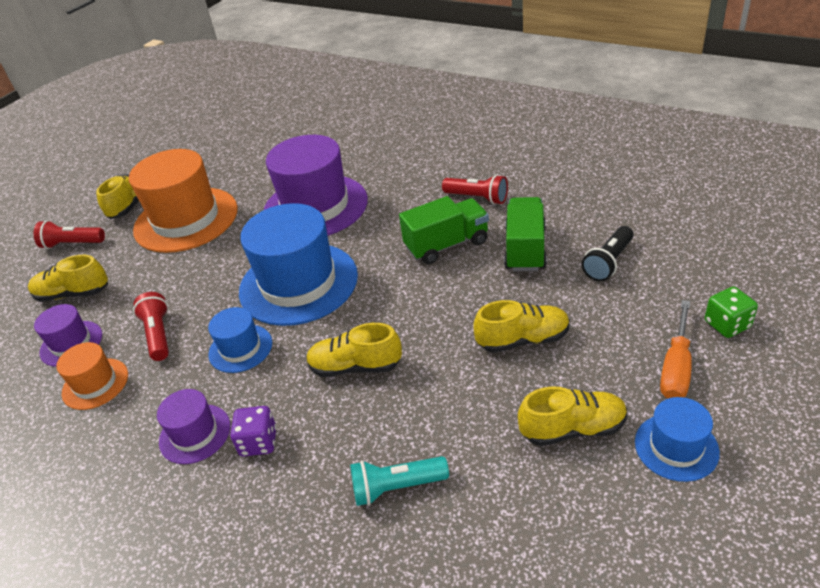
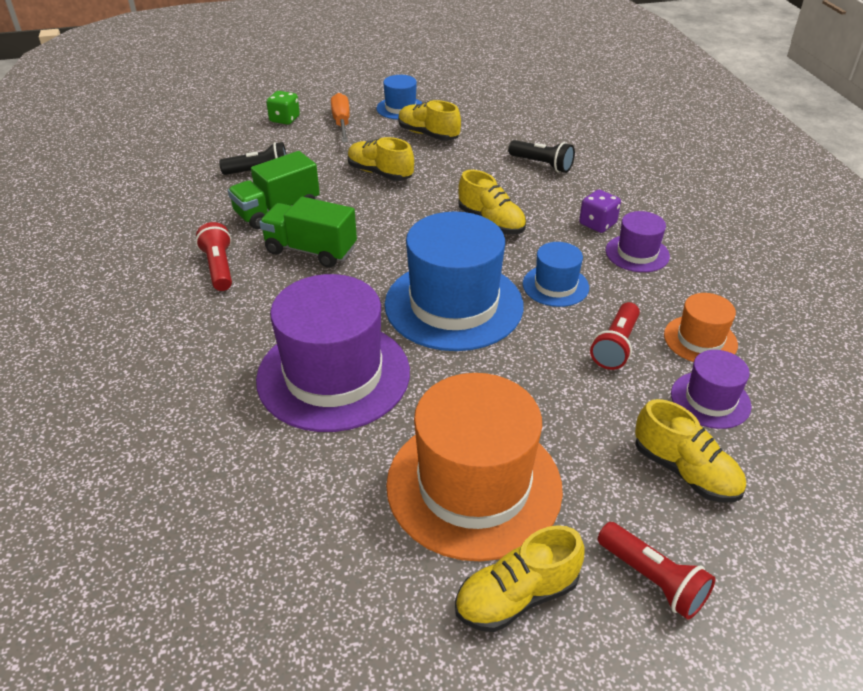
camera: 140 degrees left, 0 degrees up
(396, 487) = (542, 165): turquoise flashlight -> black flashlight
(676, 367) = (341, 123): orange screwdriver -> orange screwdriver turned 75 degrees counterclockwise

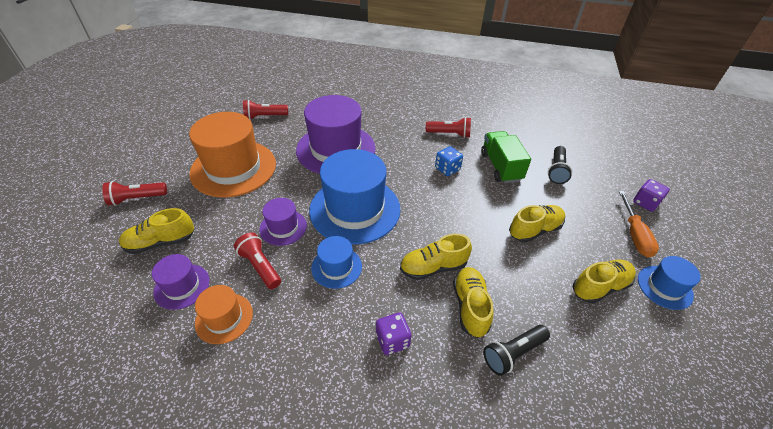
camera: 115 degrees right, 5 degrees up
(284, 119) = (645, 203): green dice -> purple dice
(285, 534) = (265, 117): none -> red flashlight
(310, 250) = (447, 169): green truck -> blue dice
(341, 123) = (634, 235): orange screwdriver -> orange screwdriver turned 75 degrees clockwise
(516, 596) = (178, 159): yellow shoe -> yellow shoe (470, 306)
(637, 253) = (336, 344): purple hat -> purple hat (283, 227)

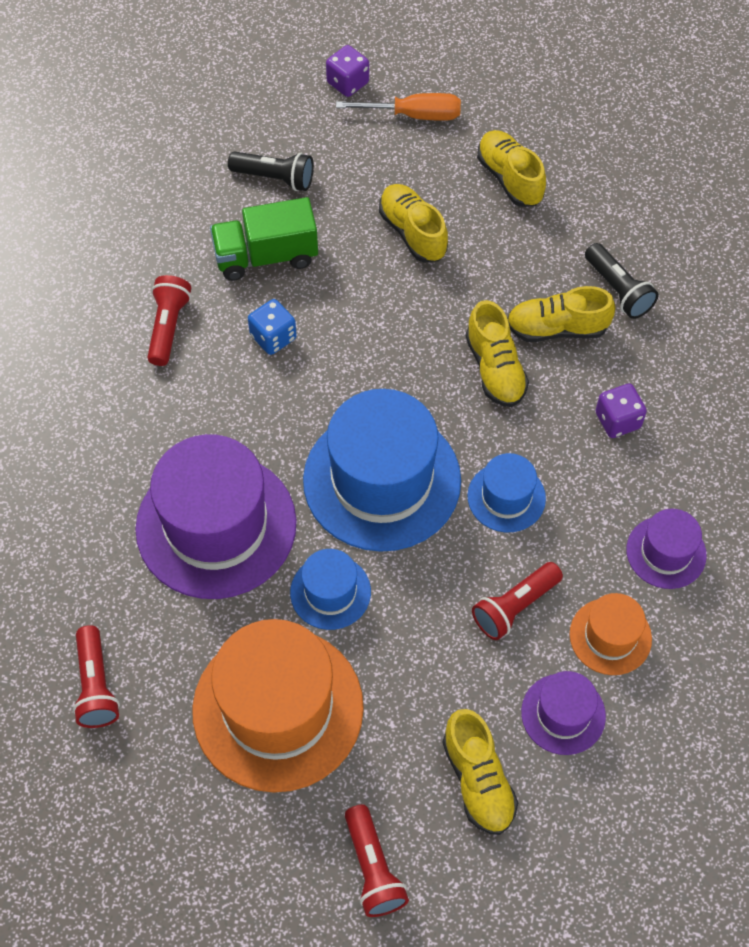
camera: 90 degrees left, 15 degrees up
(283, 227) = (430, 587): purple hat -> purple hat (666, 552)
(664, 287) = (503, 110): blue hat -> blue hat (330, 592)

